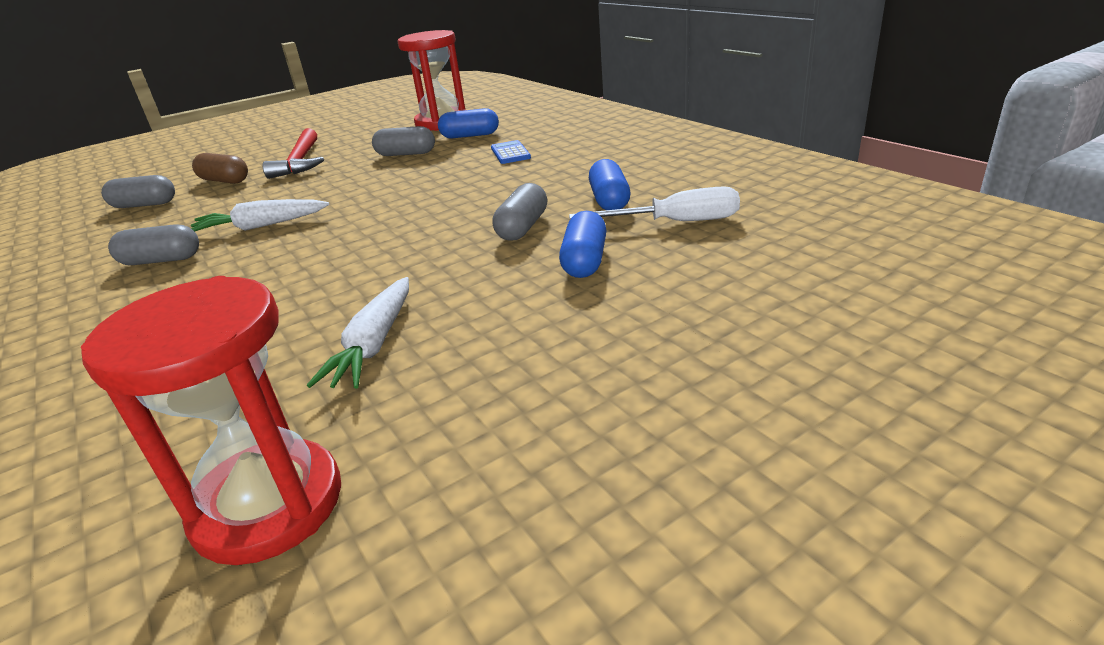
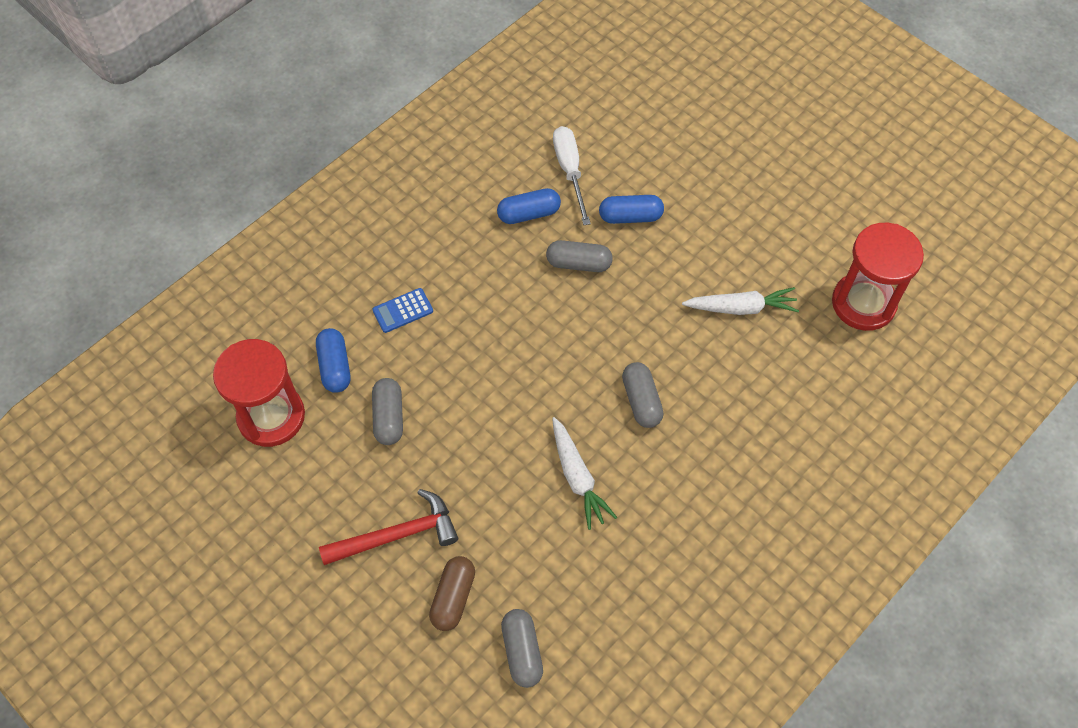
camera: 105 degrees left, 30 degrees up
(161, 260) = (648, 529): grey capsule -> grey capsule (641, 401)

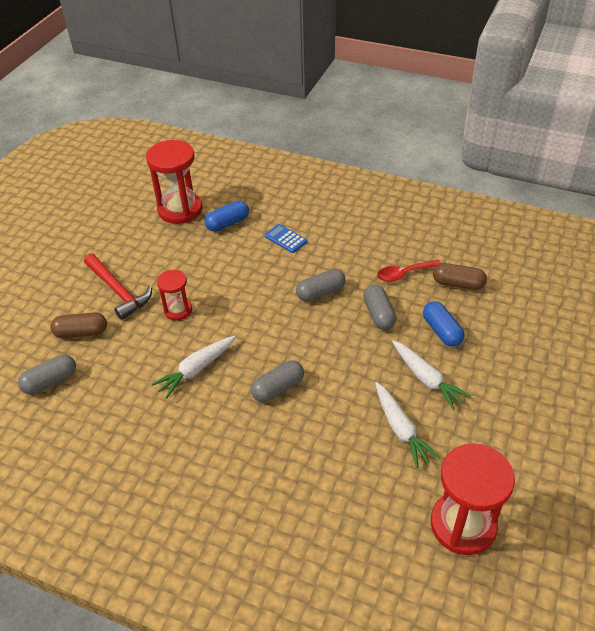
camera: 70 degrees right, 15 degrees down
(389, 417) = (202, 259): grey capsule -> grey capsule (320, 293)
(469, 471) = (178, 310): none -> red hourglass
(529, 213) = (404, 274): blue capsule -> red spoon
(570, 171) = (458, 284): white screwdriver -> brown capsule
(688, 258) = (426, 379): none -> white carrot

